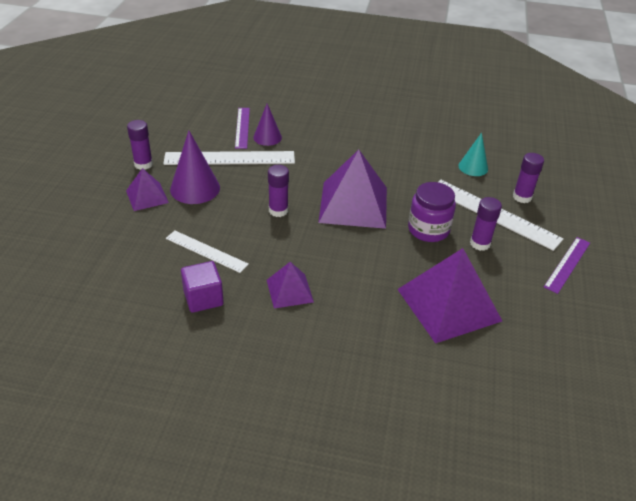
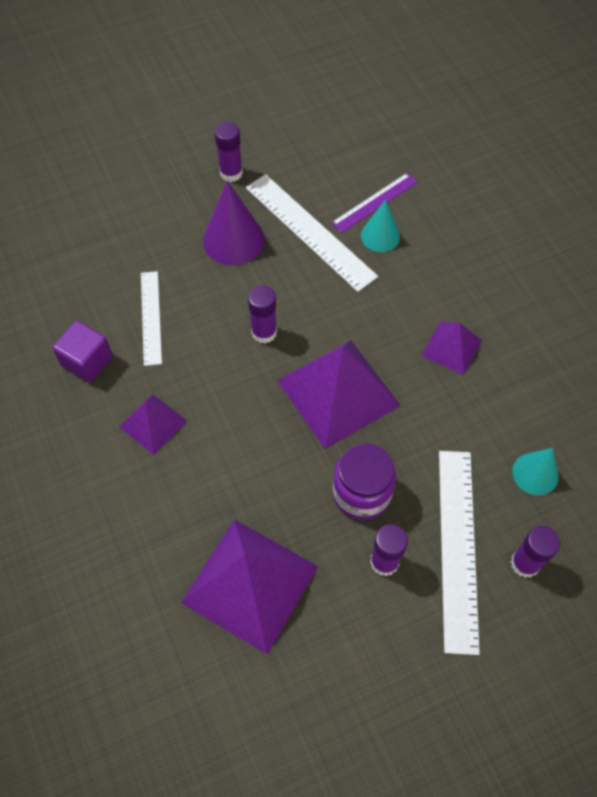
camera: 55 degrees right, 20 degrees up
(147, 196) = (186, 213): purple pyramid -> purple pyramid (451, 347)
(267, 137) = (380, 236): purple cone -> turquoise cone
(567, 264) = (431, 682): purple ruler -> none

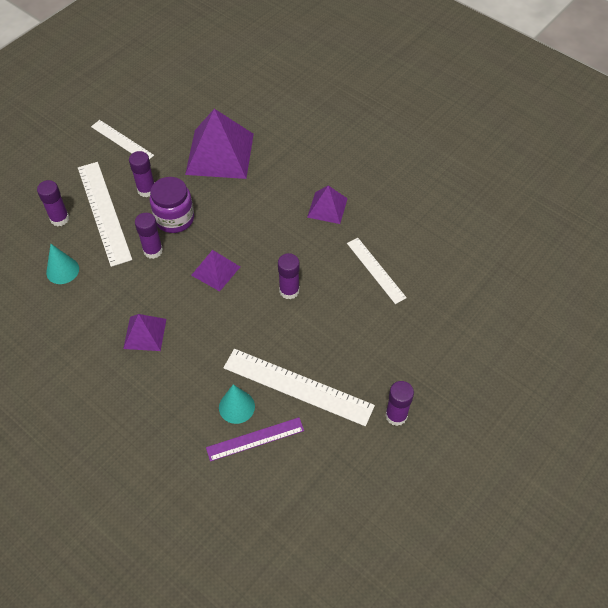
camera: 155 degrees right, 5 degrees down
(87, 361) = (396, 226): purple cube -> none
(233, 240) = (355, 353): purple cone -> none
(338, 392) = (215, 271): purple pyramid -> purple pyramid, size x0.53
(375, 202) = (255, 439): purple ruler -> purple ruler turned 45 degrees clockwise
(392, 684) = (122, 141): none -> white ruler
(407, 454) = (153, 250): none -> purple glue stick

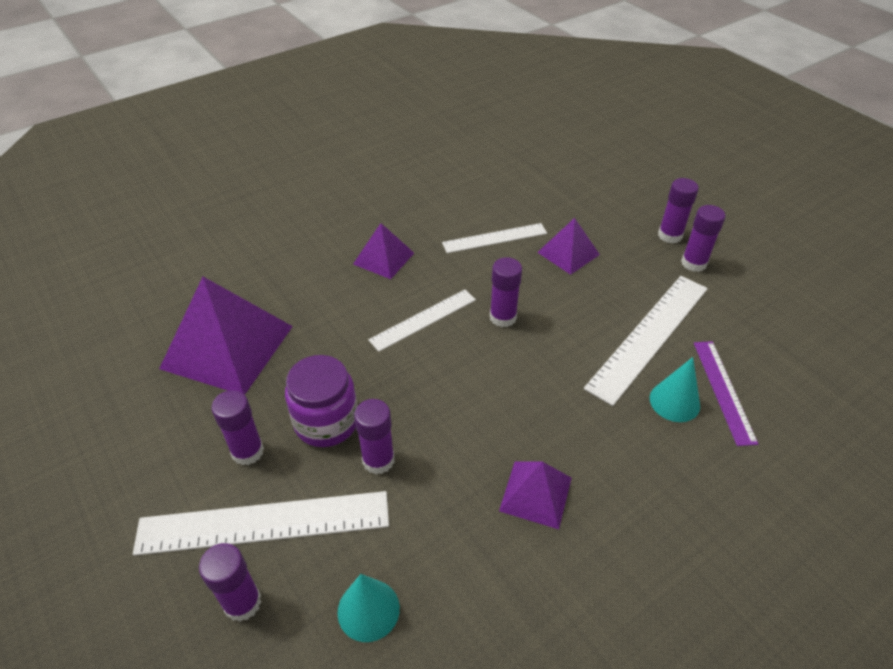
camera: 75 degrees left, 10 degrees down
(122, 141) = (114, 473): white ruler -> white ruler (423, 319)
(215, 271) = (445, 387): purple pyramid -> purple pyramid (568, 253)
(428, 395) = (670, 235): none -> purple glue stick

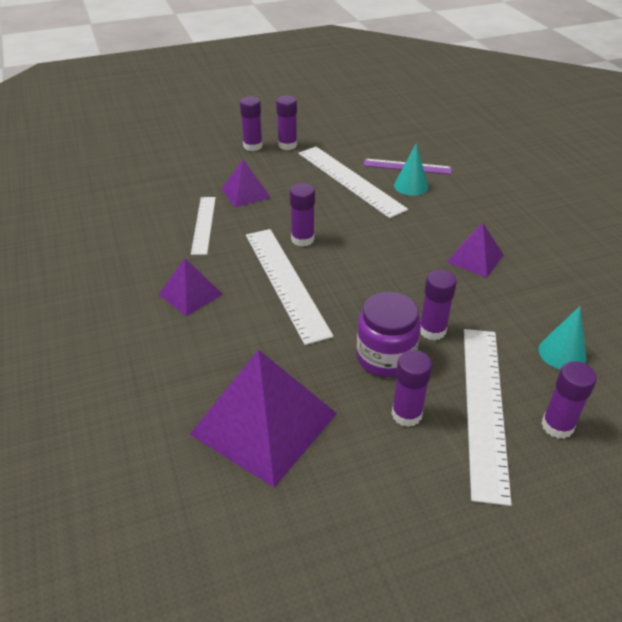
camera: 75 degrees left, 5 degrees down
(423, 319) = (286, 282): white ruler -> white ruler, size x1.64

